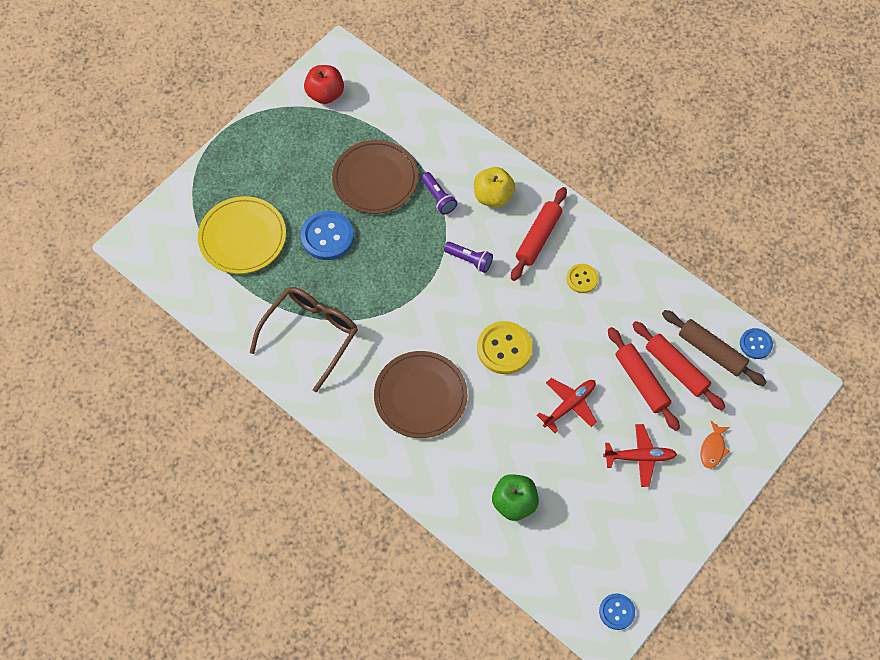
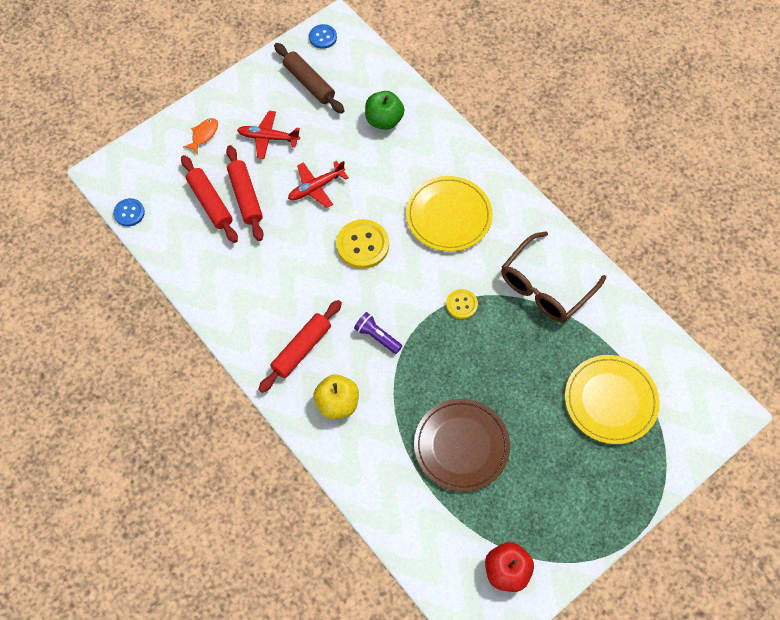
camera: 170 degrees left, 0 degrees up
(327, 236) = (520, 386): blue button -> none
(420, 396) = (448, 215): brown plate -> yellow plate
(438, 198) = (396, 412): purple flashlight -> none
(582, 279) = (270, 299): yellow button -> yellow button (461, 304)
(711, 351) = (172, 213): brown rolling pin -> brown rolling pin (309, 83)

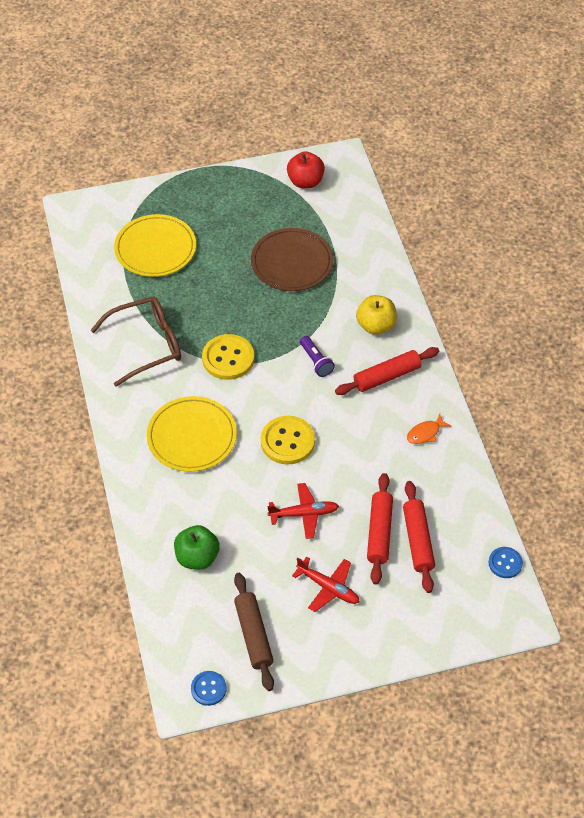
camera: 155 degrees left, 10 degrees down
(203, 135) = (396, 619): orange fish -> orange fish (425, 433)
(461, 304) = (228, 358): yellow button -> yellow button, size x1.71

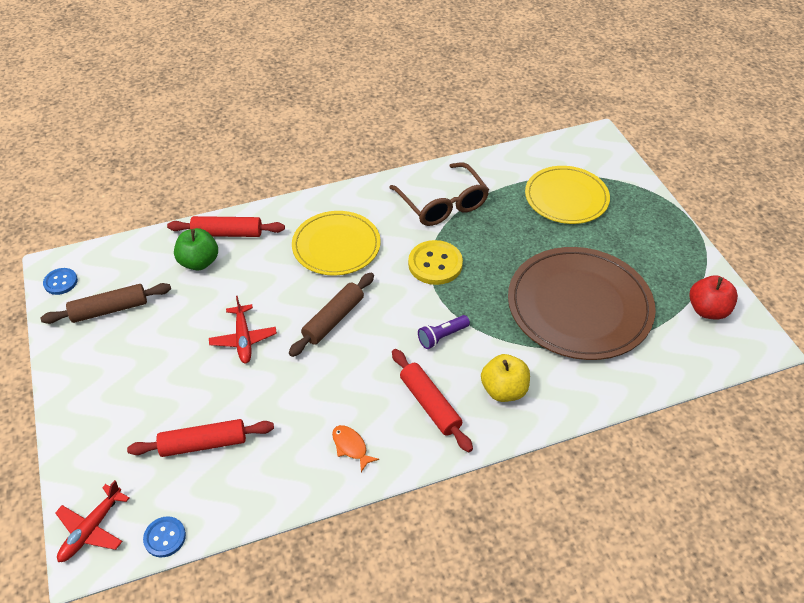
camera: 85 degrees right, 5 degrees down
(287, 441) = (333, 319): yellow button -> brown rolling pin
(292, 262) = (579, 306): brown plate -> brown plate, size x1.54
(328, 587) = (154, 364): red plane -> red plane (92, 529)
(379, 532) = (216, 406): red rolling pin -> red rolling pin (227, 233)

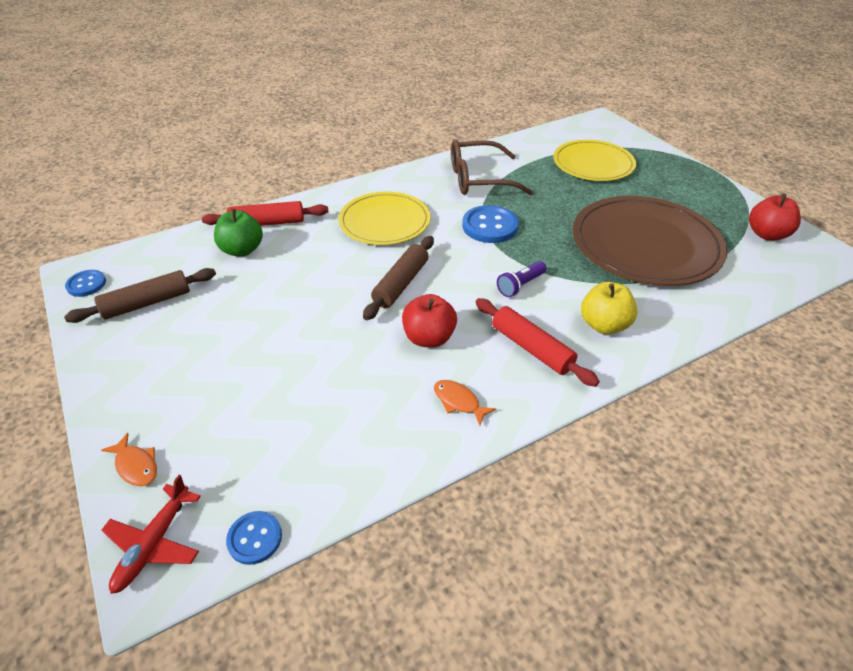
camera: 10 degrees left, 5 degrees down
(85, 463) = (136, 465): none -> orange fish
(203, 444) = (283, 423): red rolling pin -> none
(243, 338) = (306, 312): red plane -> none
(343, 380) = (429, 338): none -> red apple
(435, 264) = (490, 226): yellow button -> blue button
(442, 204) = (479, 179): brown glasses -> brown glasses turned 120 degrees clockwise

